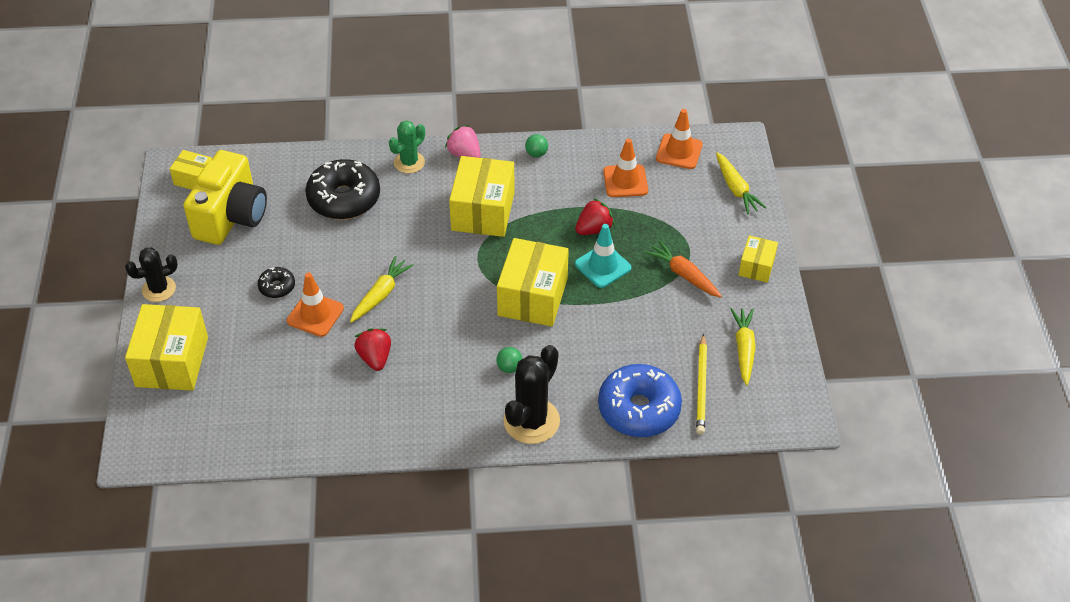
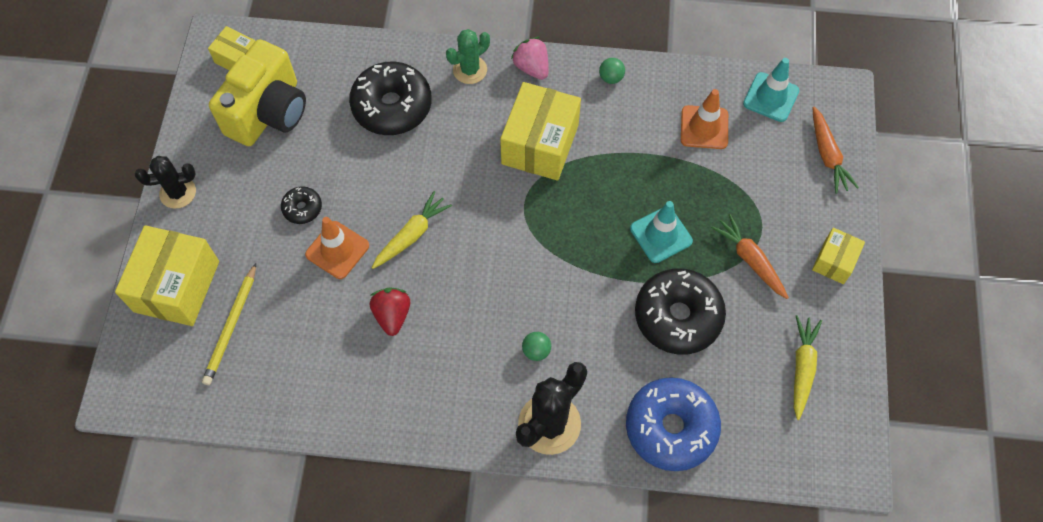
camera: 10 degrees right, 15 degrees up
(533, 297) = (577, 263): yellow box -> none
(594, 229) = (659, 185): red strawberry -> none
(629, 325) = (677, 316): none -> black donut
(679, 151) = (771, 97): orange traffic cone -> turquoise traffic cone
(701, 387) = (746, 410): yellow pencil -> yellow pencil (231, 326)
(736, 189) = (827, 155): yellow carrot -> orange carrot

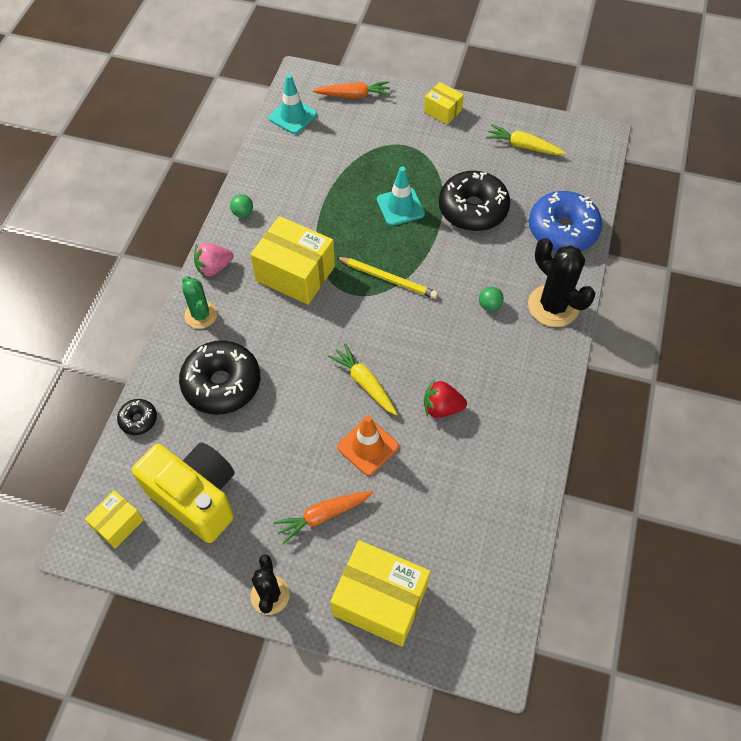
camera: 80 degrees left, 5 degrees down
(231, 326) = (432, 548): yellow pencil -> yellow pencil (388, 279)
(302, 208) = (316, 474): black donut -> black donut (138, 420)
(704, 127) = (309, 161): orange traffic cone -> none
(750, 260) = (432, 157): orange carrot -> orange carrot (323, 516)

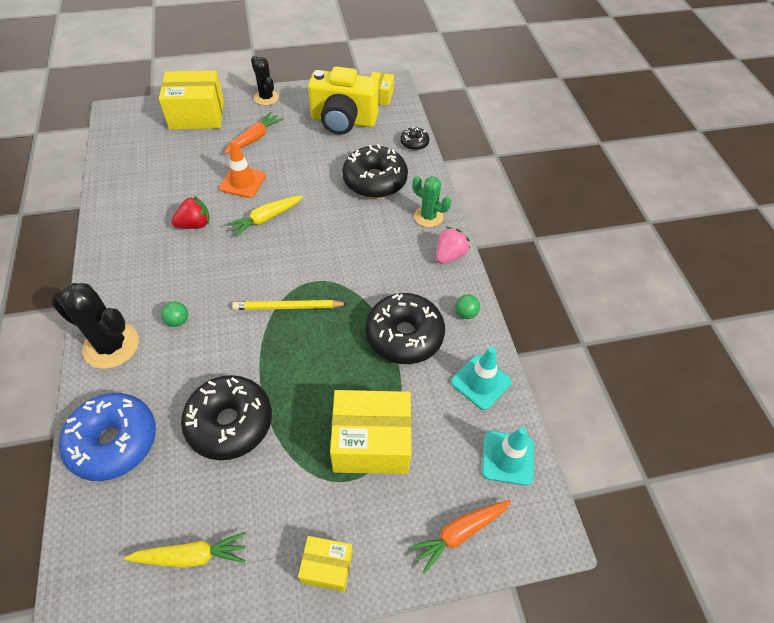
camera: 150 degrees right, 5 degrees down
(295, 273) = (376, 278): yellow box -> yellow box (371, 442)
(305, 217) = (404, 335): none -> black donut
(364, 383) = (266, 219): yellow carrot -> yellow carrot turned 120 degrees clockwise
(400, 207) = (313, 390): turquoise traffic cone -> turquoise traffic cone (481, 382)

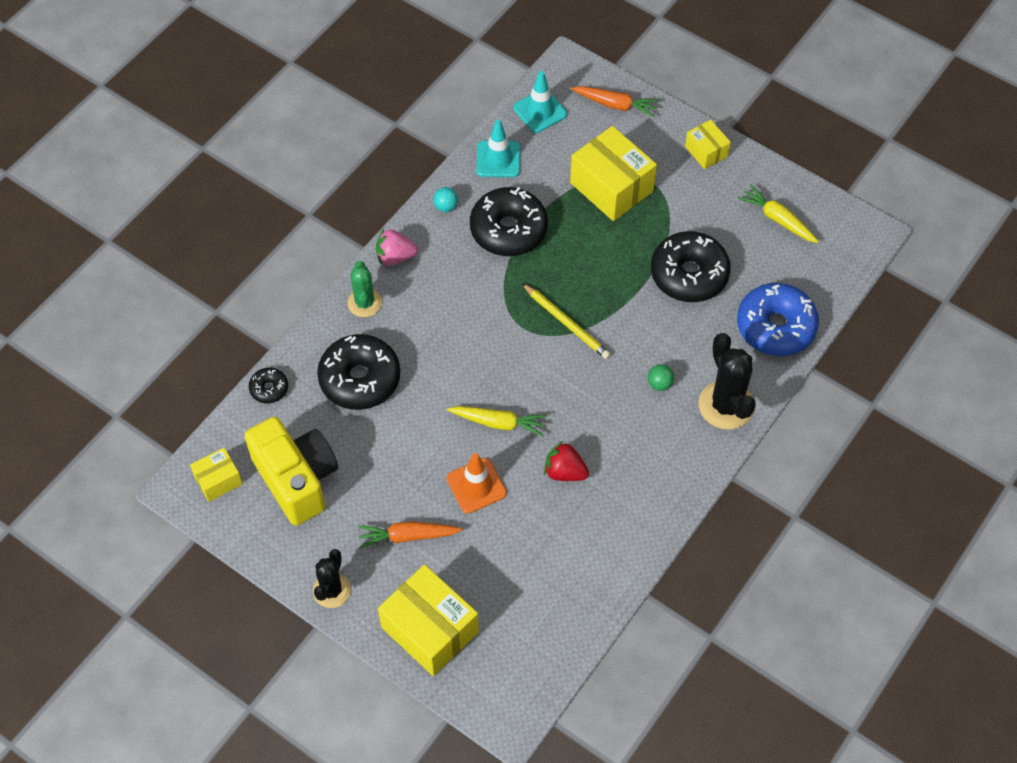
camera: 130 degrees left, 5 degrees up
(465, 313) = (446, 206): green ball -> turquoise ball

